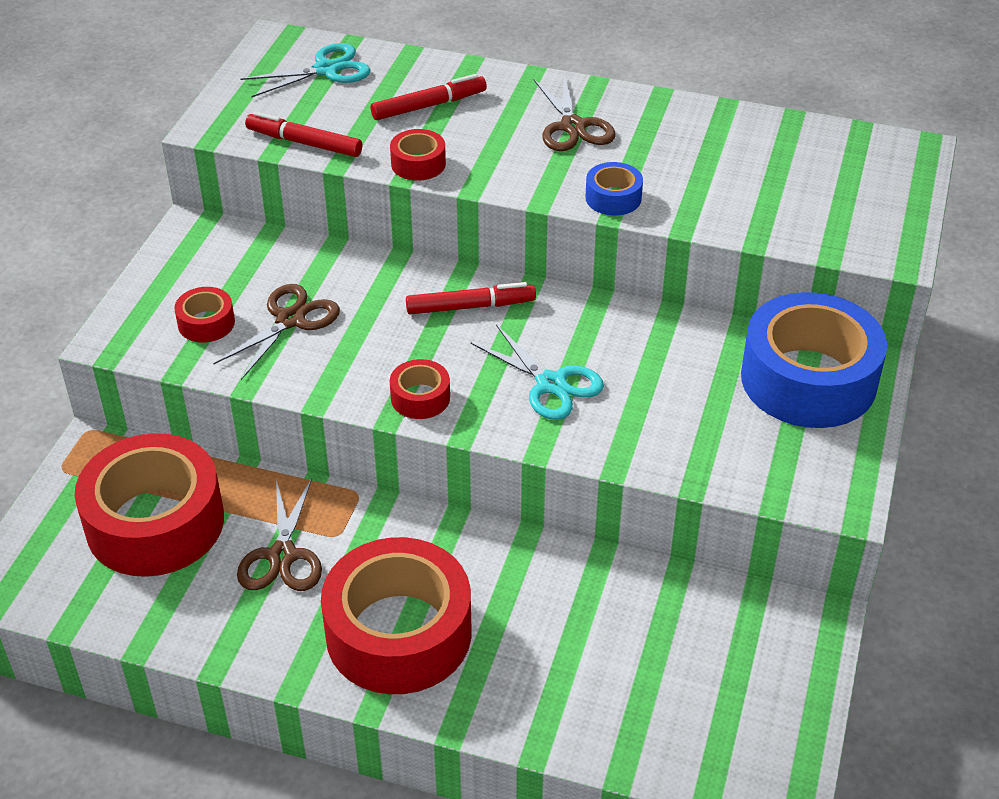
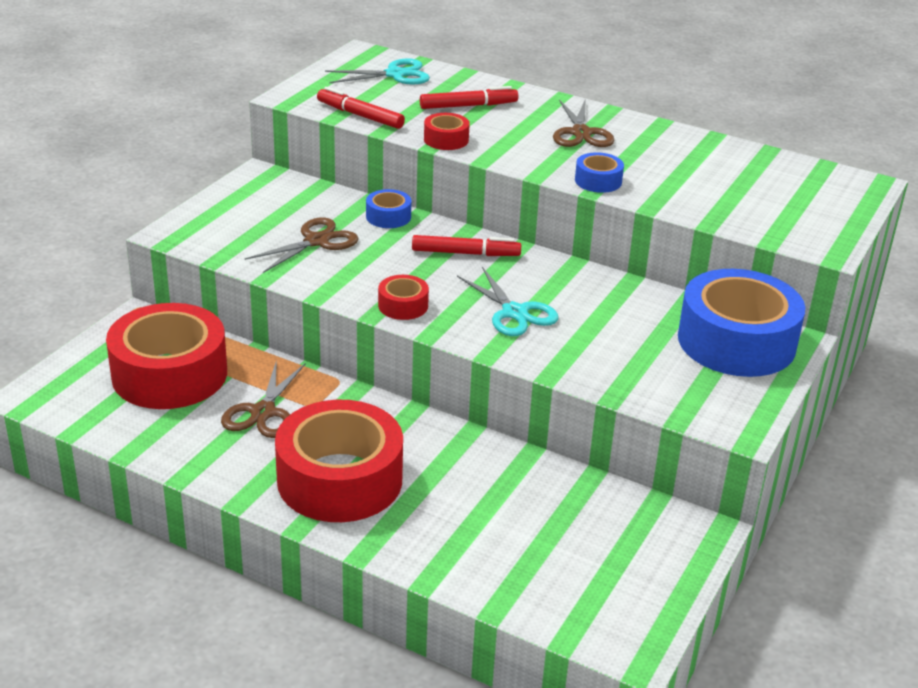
camera: 10 degrees right, 10 degrees down
(206, 323) = (249, 234): red tape -> none
(364, 267) = (388, 217): none -> blue tape

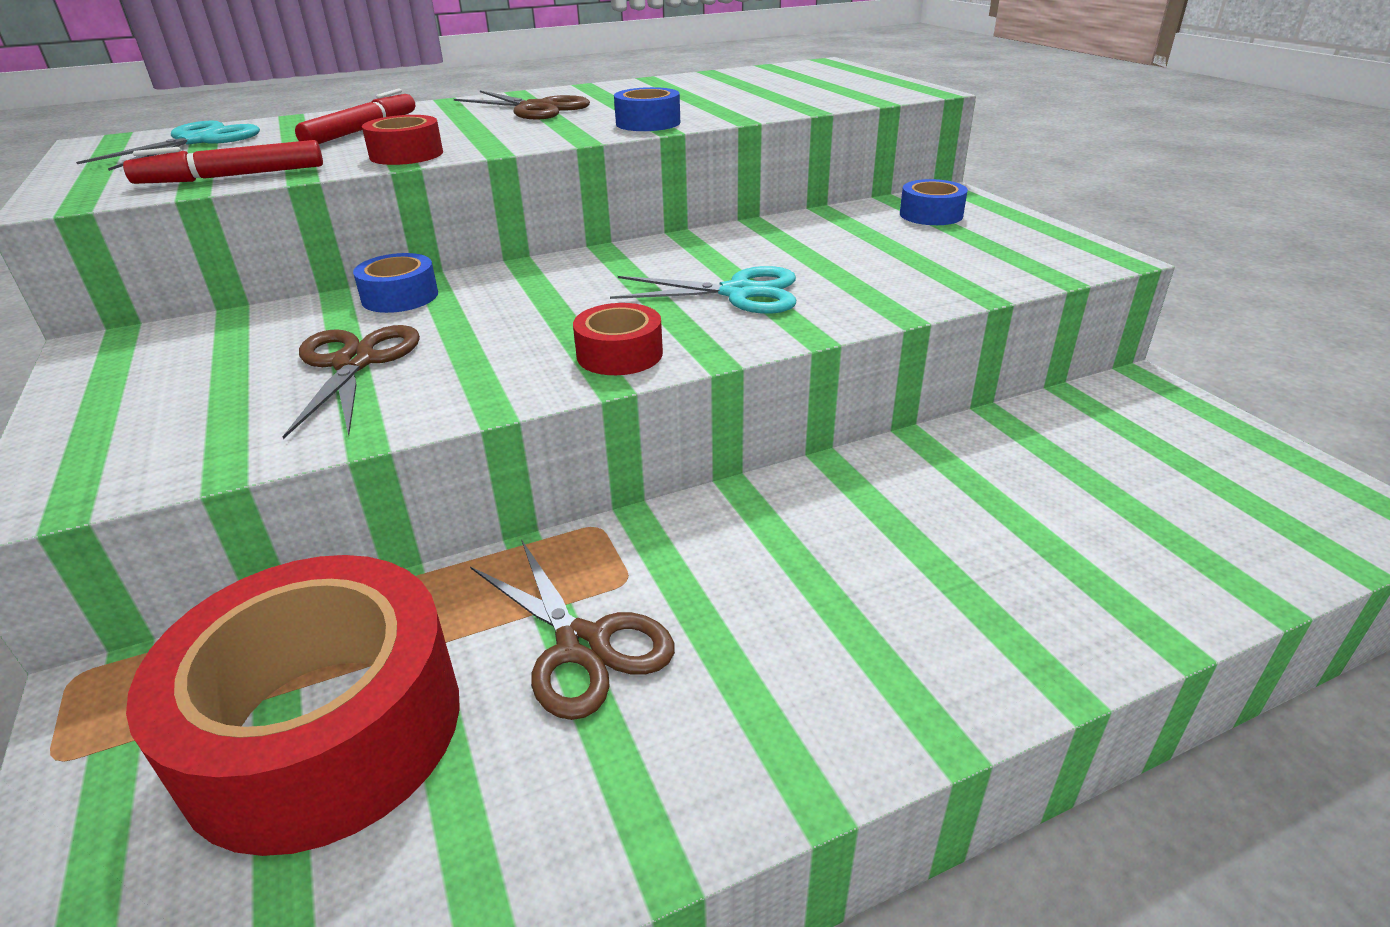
camera: 50 degrees left, 0 degrees up
(340, 479) = (846, 631): red tape -> none
(465, 253) = (567, 279): red marker -> none
(736, 342) = (931, 214): blue tape -> blue tape, size x0.44

